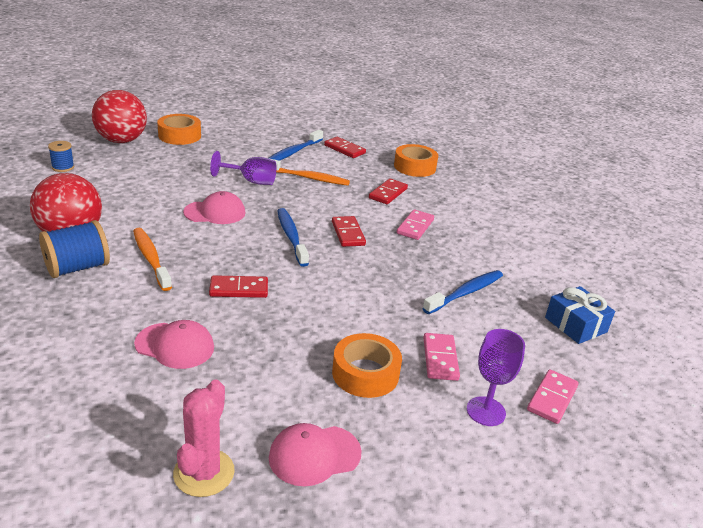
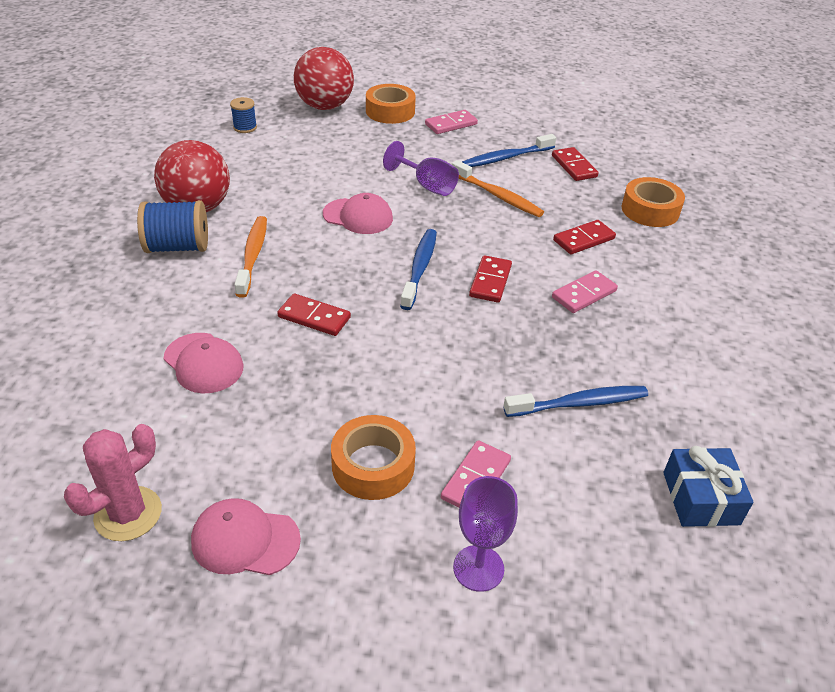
camera: 30 degrees right, 10 degrees up
(552, 398) = (580, 586): pink domino -> pink domino (451, 124)

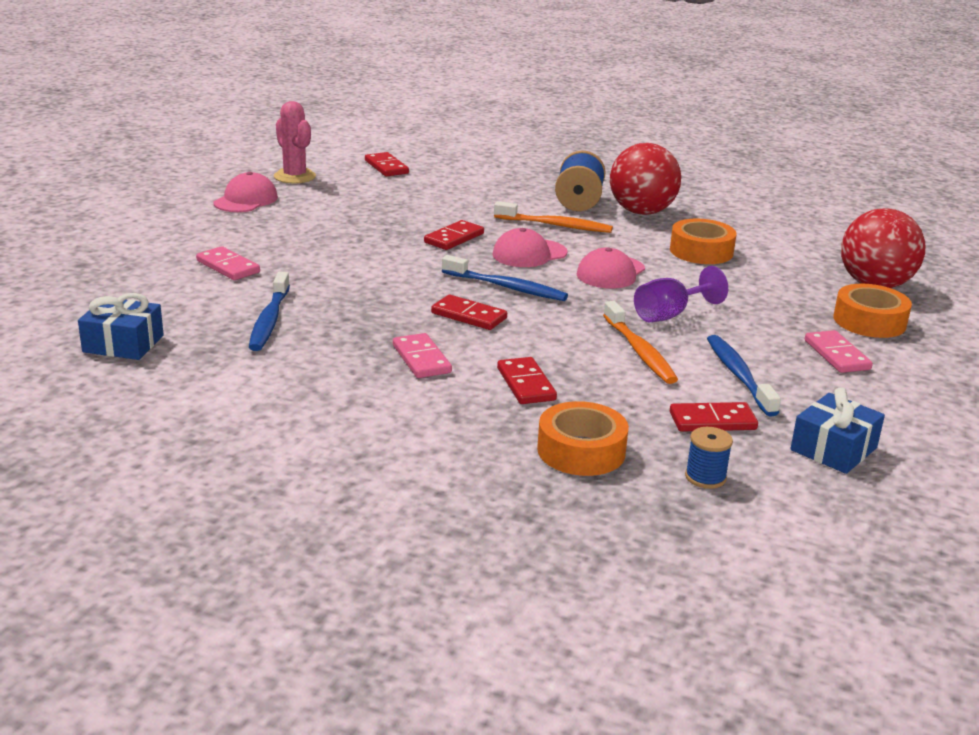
camera: 105 degrees right, 15 degrees down
(70, 421) = (386, 167): none -> red domino
(203, 363) = (420, 201): pink cap -> pink cap (529, 254)
(245, 127) = (809, 241): blue spool -> blue spool (705, 477)
(373, 465) = (273, 238): orange tape -> orange tape (701, 251)
(478, 568) = (155, 255): purple goblet -> none
(497, 196) = (639, 351): orange toothbrush -> orange toothbrush turned 75 degrees counterclockwise
(573, 130) = (833, 449): none -> blue gift

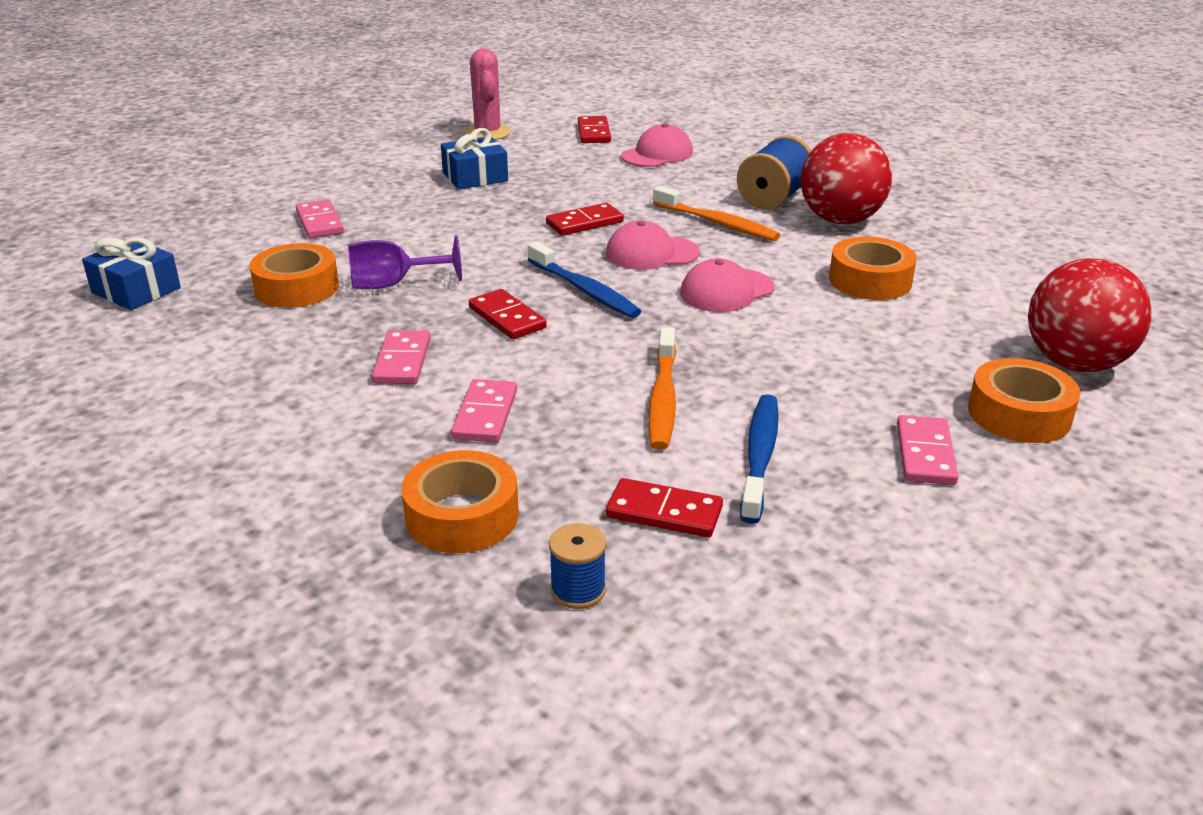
camera: 25 degrees right, 5 degrees up
(246, 200) = (413, 153): pink cap -> pink cap (657, 154)
(269, 320) = (297, 288): blue toothbrush -> orange tape
(525, 384) = (485, 415): red domino -> pink domino
(669, 315) = (747, 357): purple goblet -> purple goblet (393, 284)
(833, 449) = (791, 591): blue gift -> blue gift (475, 177)

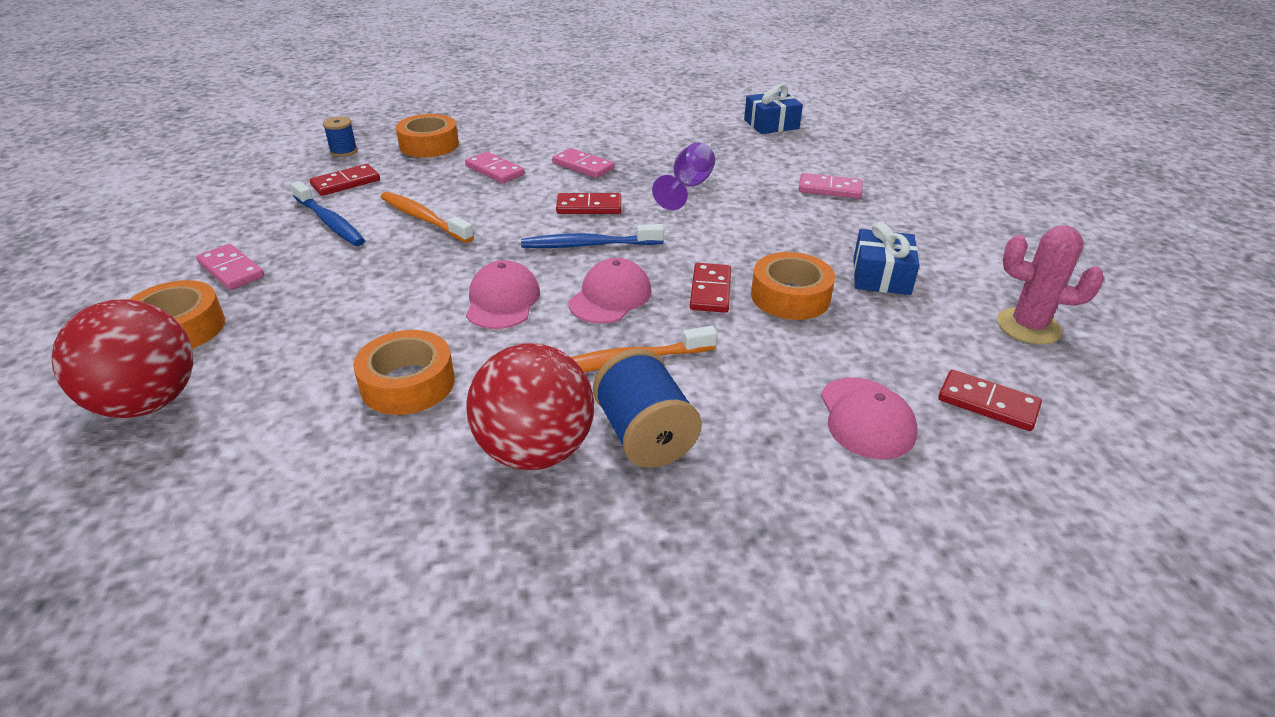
camera: 125 degrees right, 5 degrees up
(297, 288) = (720, 161): orange tape -> orange tape (790, 296)

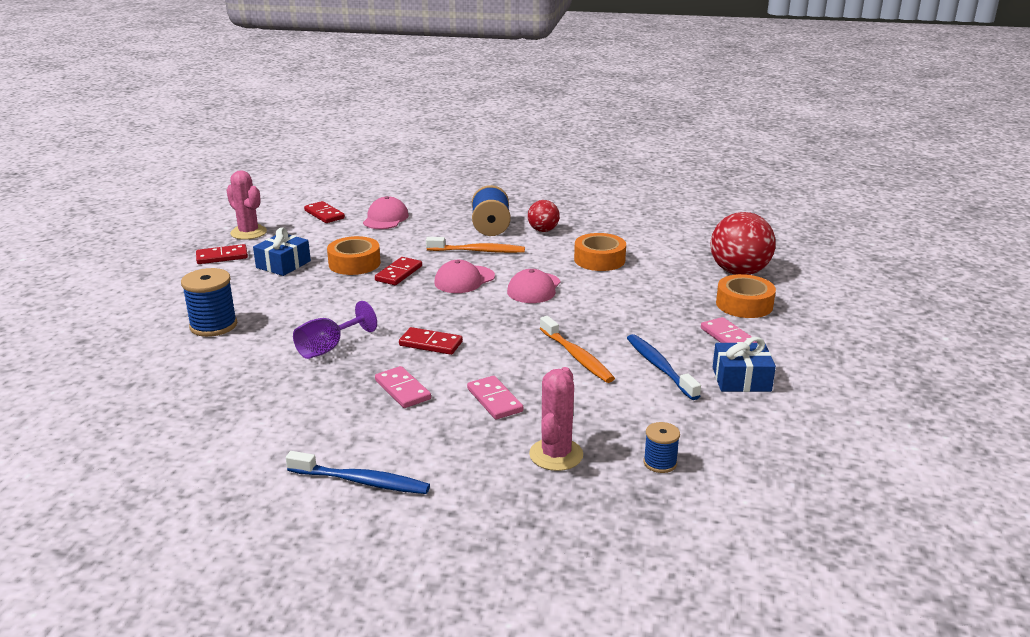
camera: 160 degrees left, 10 degrees down
(346, 183) = (651, 411): red domino -> red domino (222, 257)
(429, 145) = (556, 455): orange tape -> pink cactus
(535, 451) = (543, 230): red ball -> red ball, size x0.56
(589, 245) = (454, 313): blue toothbrush -> blue toothbrush (361, 481)
(771, 124) = (140, 413): blue gift -> blue gift (741, 379)
(830, 189) = (213, 325): pink domino -> blue spool

